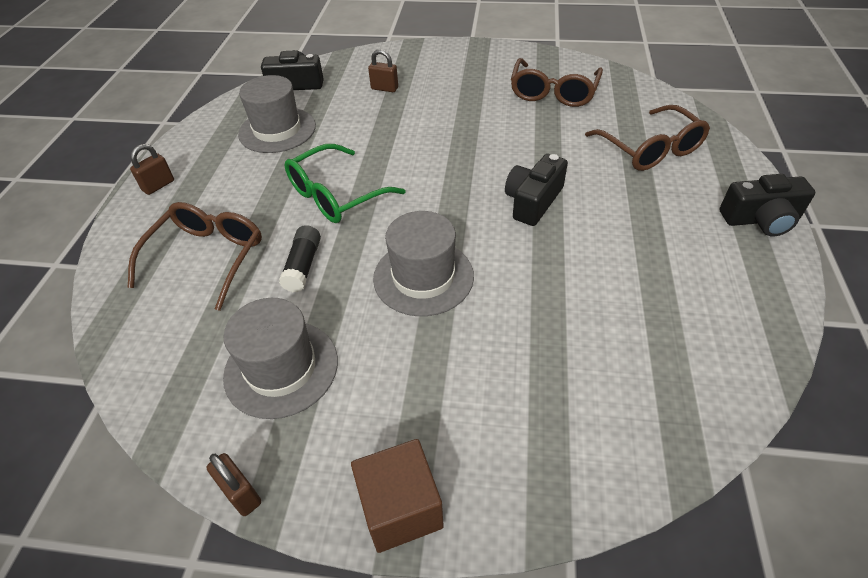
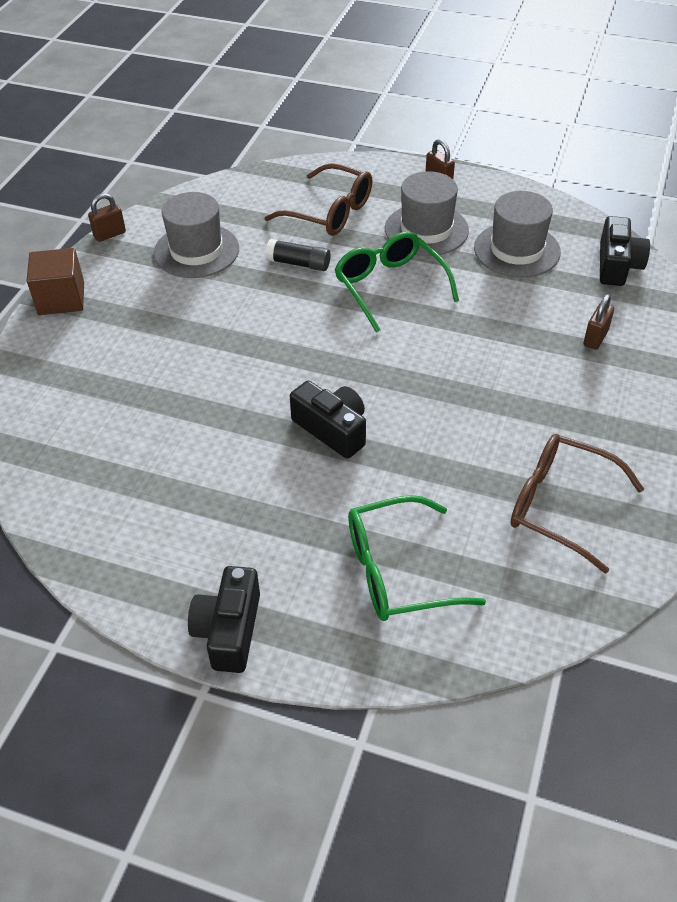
camera: 100 degrees right, 0 degrees up
(423, 277) = (255, 333): grey hat -> grey hat (426, 230)
(650, 149) = (397, 571): brown glasses -> green glasses

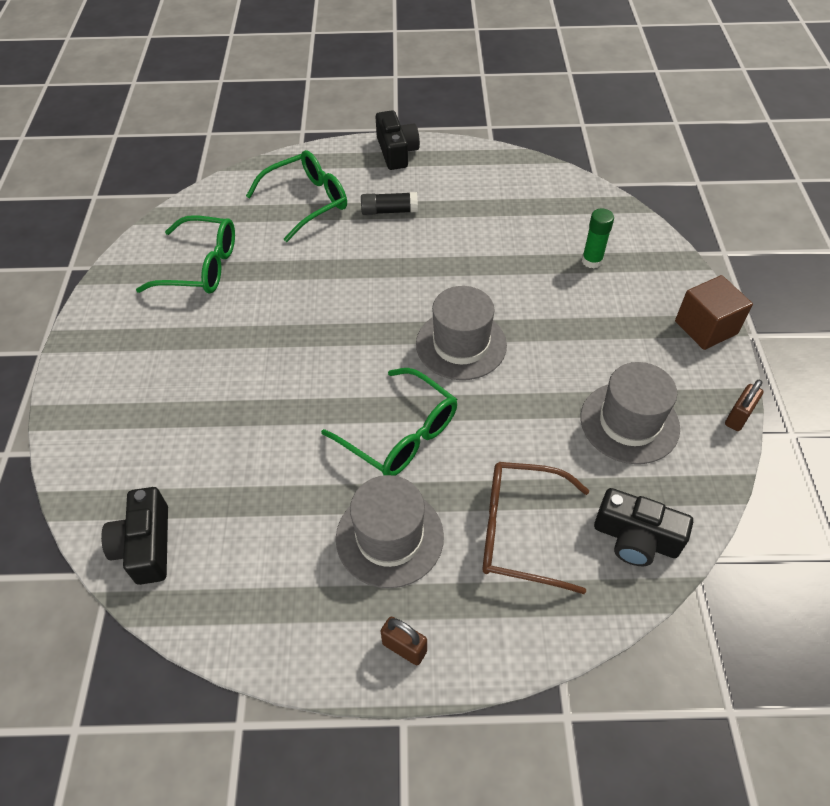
camera: 160 degrees right, 5 degrees up
(103, 387) = (592, 261): none -> green glue stick
(298, 263) = (511, 437): black glue stick -> black glue stick (389, 211)
(332, 429) = (391, 276): black camera -> black camera (635, 538)
(517, 250) = (271, 535): grey hat -> grey hat (461, 344)
(559, 506) = (201, 267): brown glasses -> green glasses
(595, 338) = (173, 428): brown padlock -> none

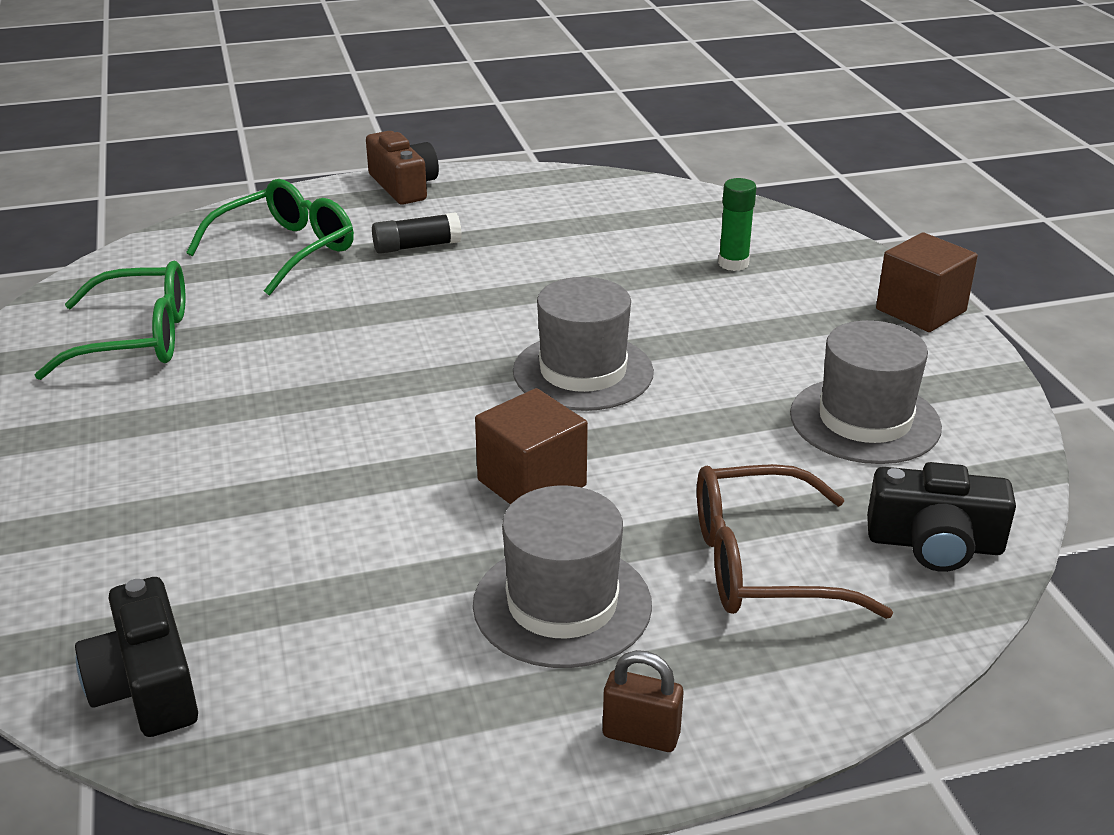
camera: 15 degrees left, 20 degrees down
(396, 152) = (403, 186): black camera -> brown camera
(401, 434) = (531, 483): green glasses -> brown cube
(738, 417) = (1010, 394): brown padlock -> none

